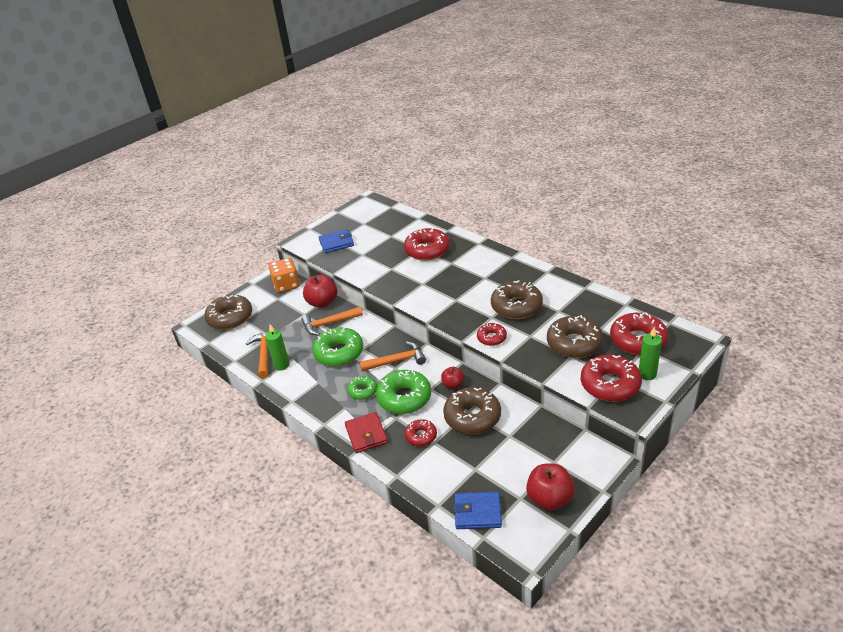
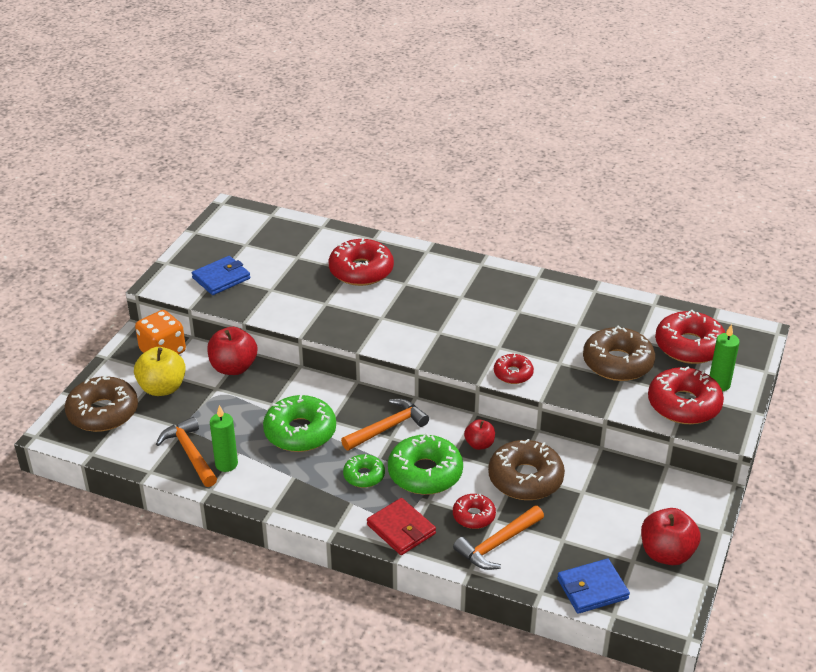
camera: 25 degrees left, 0 degrees up
(273, 308) = (162, 388): none -> yellow apple
(329, 324) = (261, 395): orange hammer -> orange hammer (497, 544)
(516, 306) = (522, 328): brown donut -> none

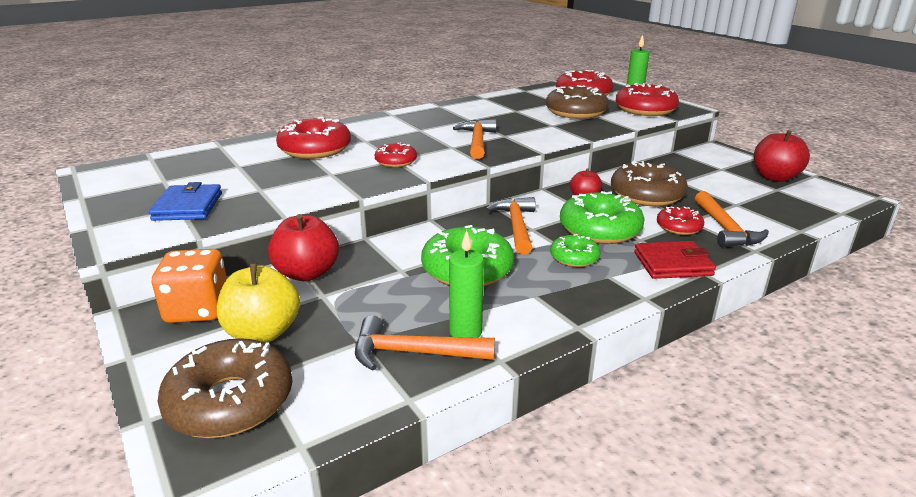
camera: 55 degrees left, 10 degrees down
(467, 338) = (477, 141): none -> orange hammer
(513, 374) = (545, 140): red donut -> red donut (396, 161)
(592, 589) = (805, 211): blue wallet -> none

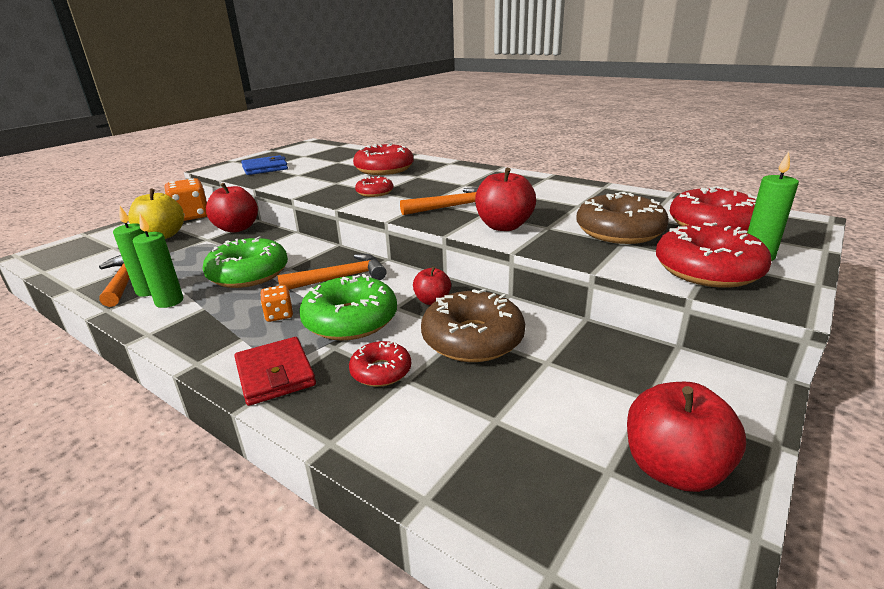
camera: 70 degrees right, 0 degrees up
(230, 401) = (93, 246): brown donut -> none
(506, 317) = (169, 301): none -> green candle
(539, 135) = (504, 226): none -> red apple
(574, 257) = (279, 315): green donut -> orange dice
(725, 229) = (393, 412): orange hammer -> none

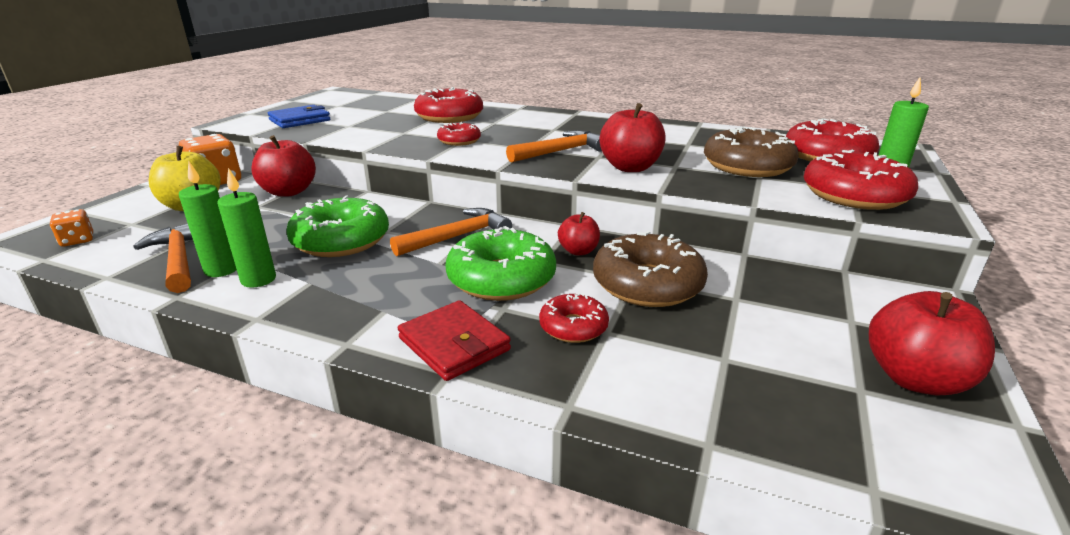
camera: 15 degrees left, 0 degrees up
(279, 315) = (412, 281): orange dice -> orange dice (77, 240)

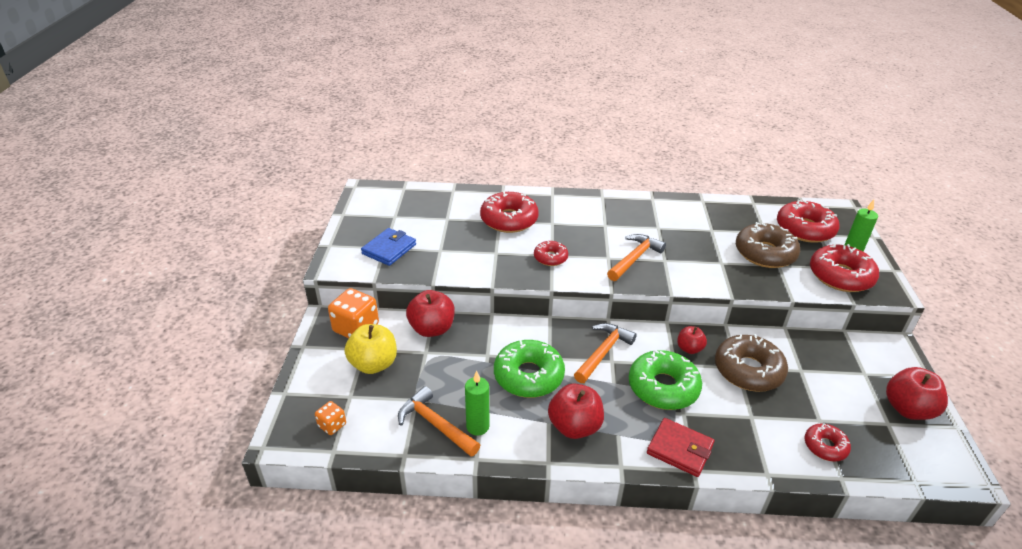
camera: 20 degrees left, 10 degrees up
(258, 279) = (513, 429): green candle -> none
(573, 327) = (732, 418): red donut -> red donut (825, 446)
(630, 168) = (695, 271): red apple -> red apple (574, 426)

